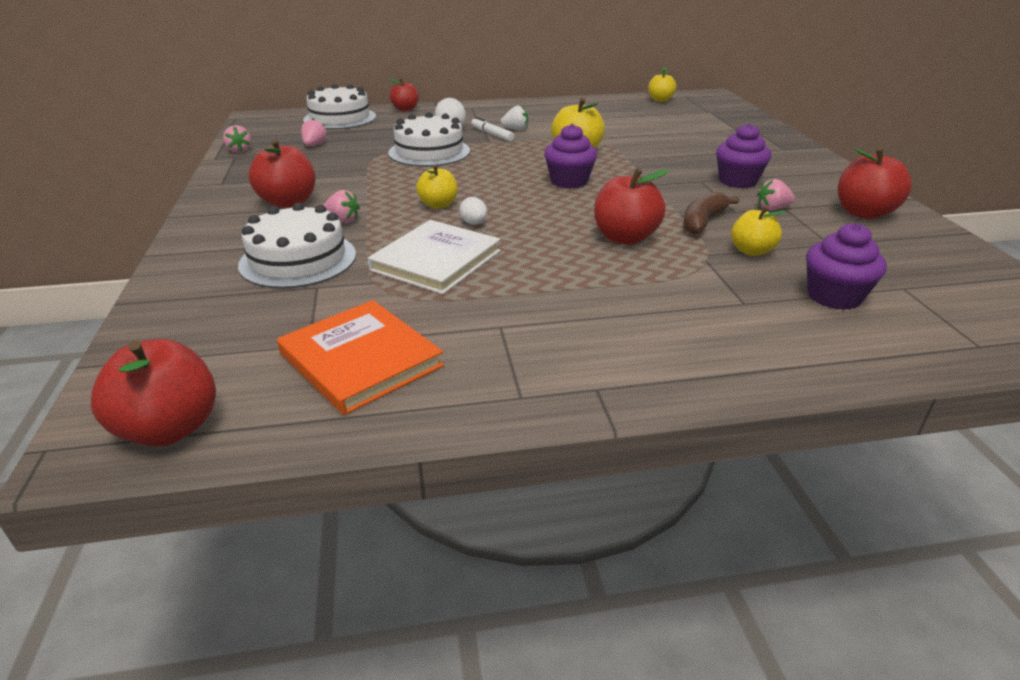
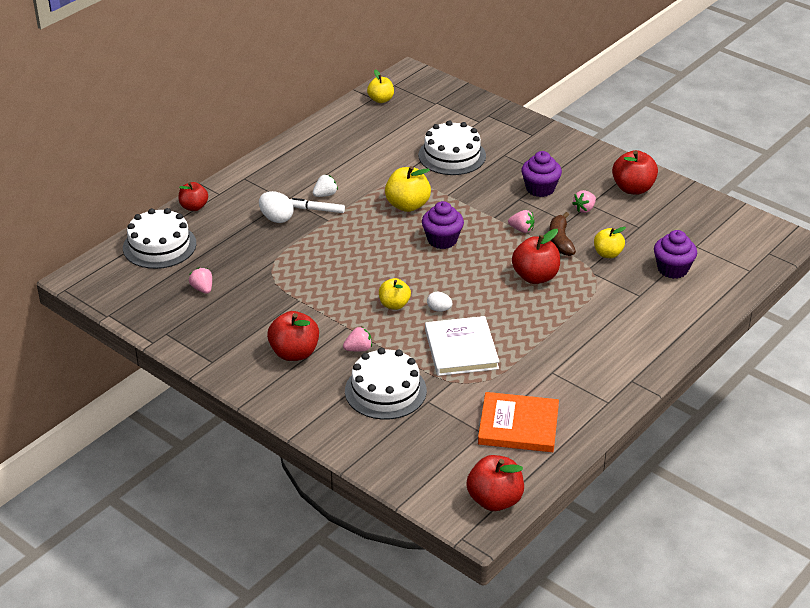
camera: 40 degrees left, 5 degrees up
(239, 150) = (153, 324): pink strawberry -> pink strawberry (521, 229)
(429, 152) = (303, 254): white cake -> white cake (452, 155)

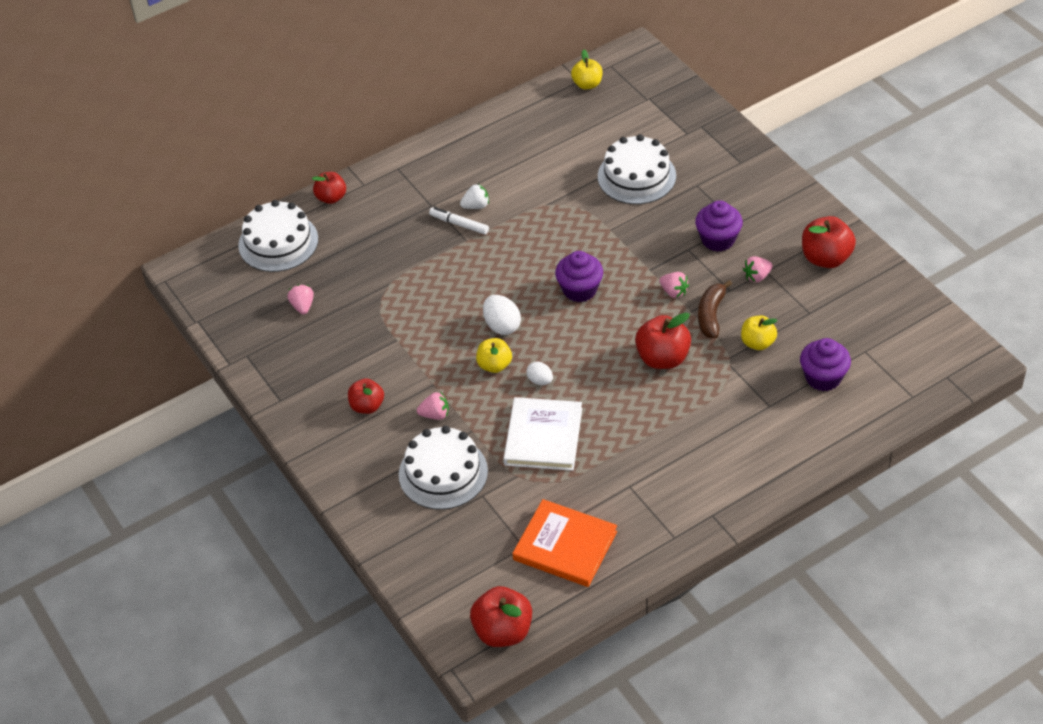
camera: 20 degrees right, 10 degrees up
(276, 218) = (412, 228): white egg -> white egg (502, 326)
(294, 353) = (367, 406): red apple -> red apple, size x0.65
(407, 205) = (560, 236): yellow apple -> none

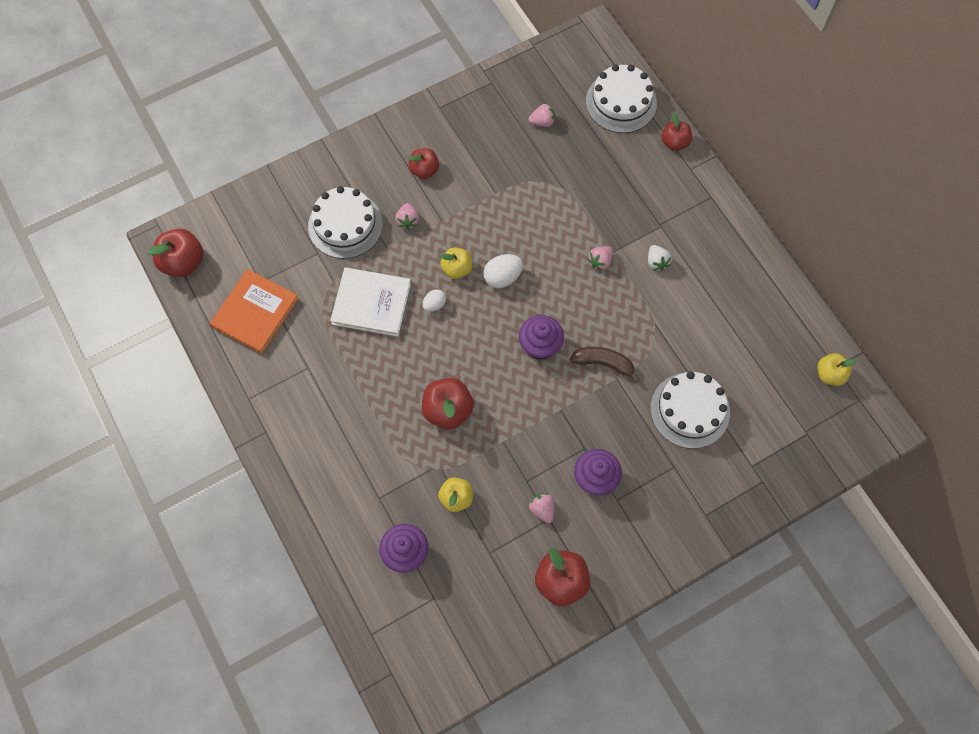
camera: 90 degrees right, 20 degrees up
(459, 224) = (633, 247): white marker -> none
(674, 292) = (529, 429): pink strawberry -> pink strawberry (600, 261)
(711, 315) = (496, 459): brown banana -> brown banana (604, 363)

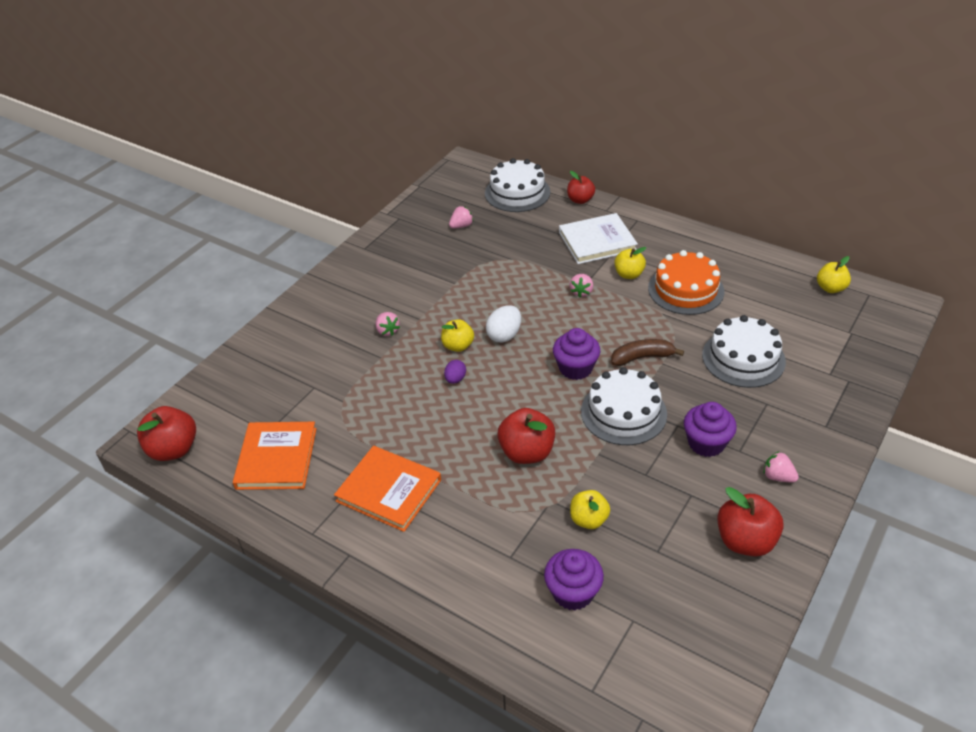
camera: 25 degrees left, 25 degrees down
(323, 389) = (389, 490): none -> orange book
(345, 225) = (328, 356): white cake -> white cake (623, 412)
(371, 303) = (393, 403): white book -> white book (597, 241)
(424, 170) = (379, 292): red apple -> none
(434, 304) = (455, 379): white egg -> purple egg
(542, 509) = (678, 490): pink strawberry -> pink strawberry (778, 476)
(656, 262) = (629, 274): white strawberry -> yellow apple
(695, 307) = (686, 289): none -> orange cake

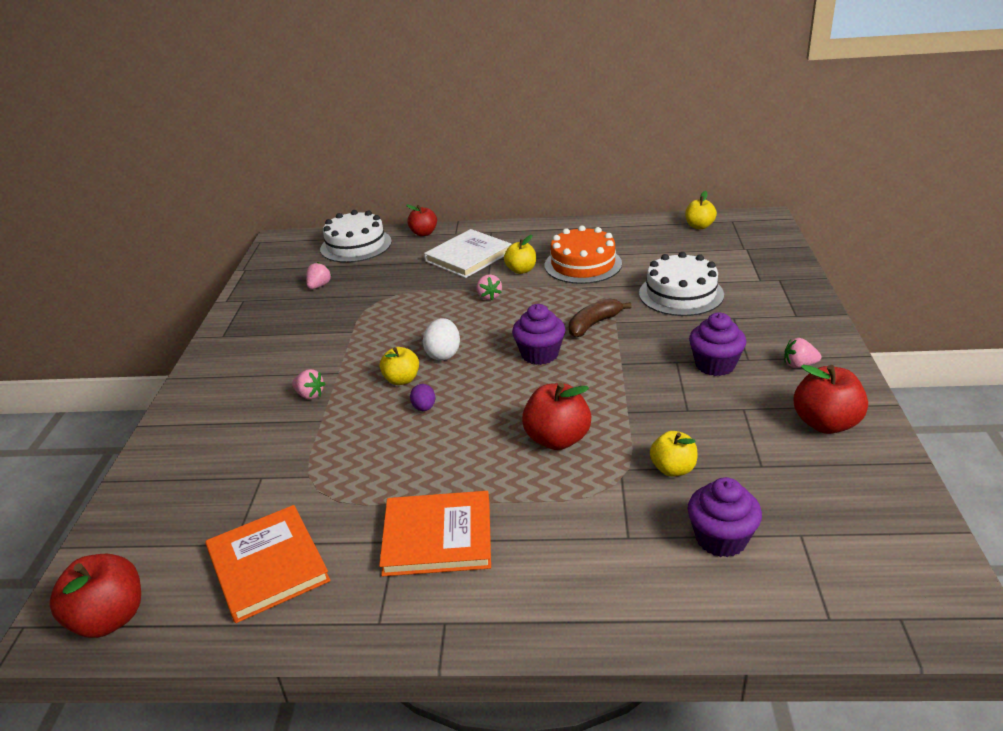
camera: 30 degrees left, 10 degrees down
(623, 412) = (618, 371): white cake -> none

